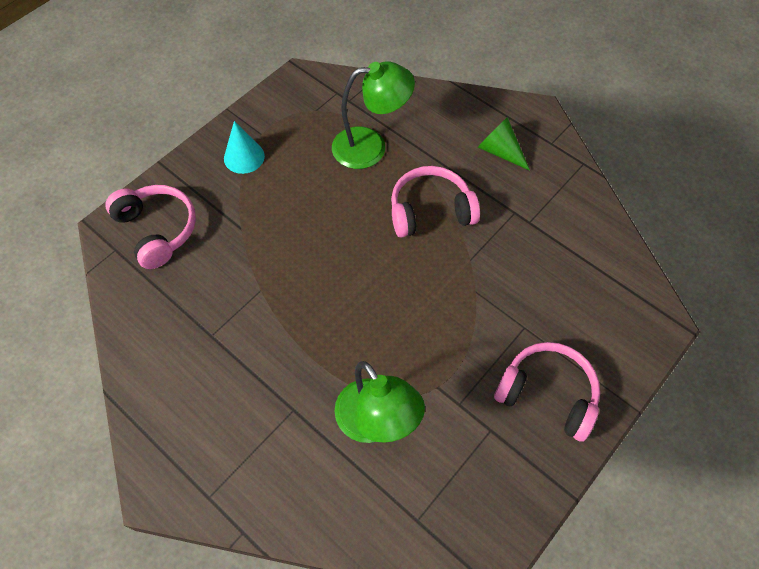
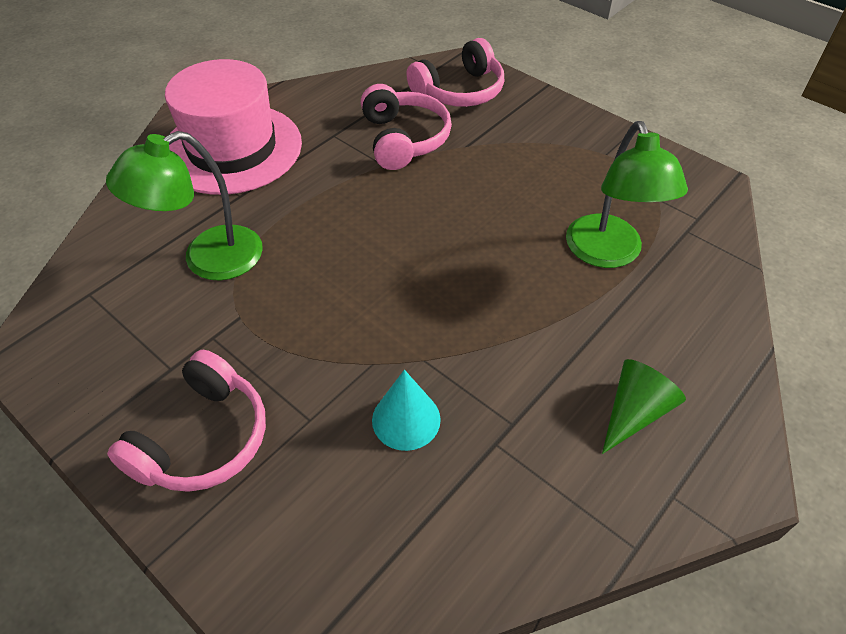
camera: 90 degrees right, 10 degrees down
(221, 428) = (232, 148): none -> pink hat
(244, 157) = (566, 142): turquoise cone -> turquoise cone (406, 419)
(430, 211) = (504, 317): pink headphones -> pink headphones (403, 139)

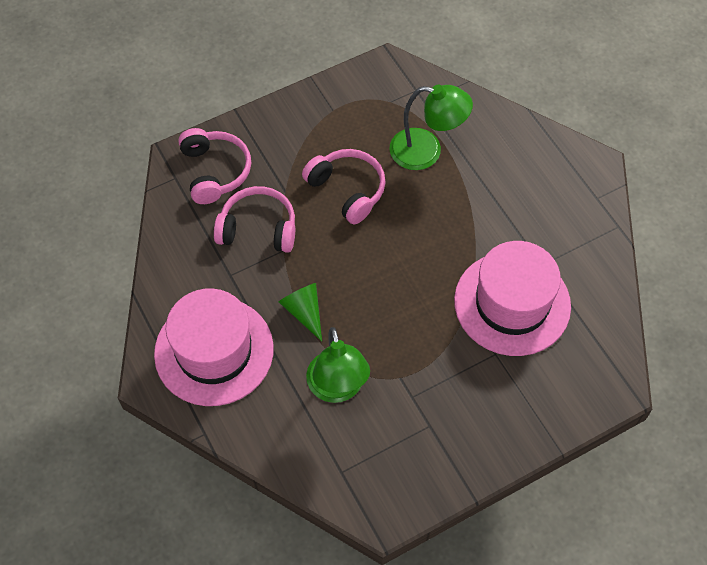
camera: 70 degrees left, 10 degrees up
(203, 438) = (490, 414): pink headphones -> pink headphones (347, 190)
(406, 419) = (512, 303): turquoise cone -> pink hat
(634, 412) = (544, 191): green cone -> green cone (304, 312)

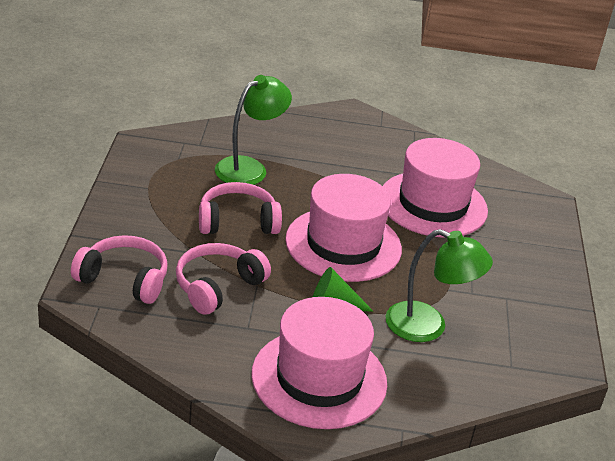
camera: 60 degrees left, 25 degrees down
(388, 273) = (343, 244): none -> pink hat

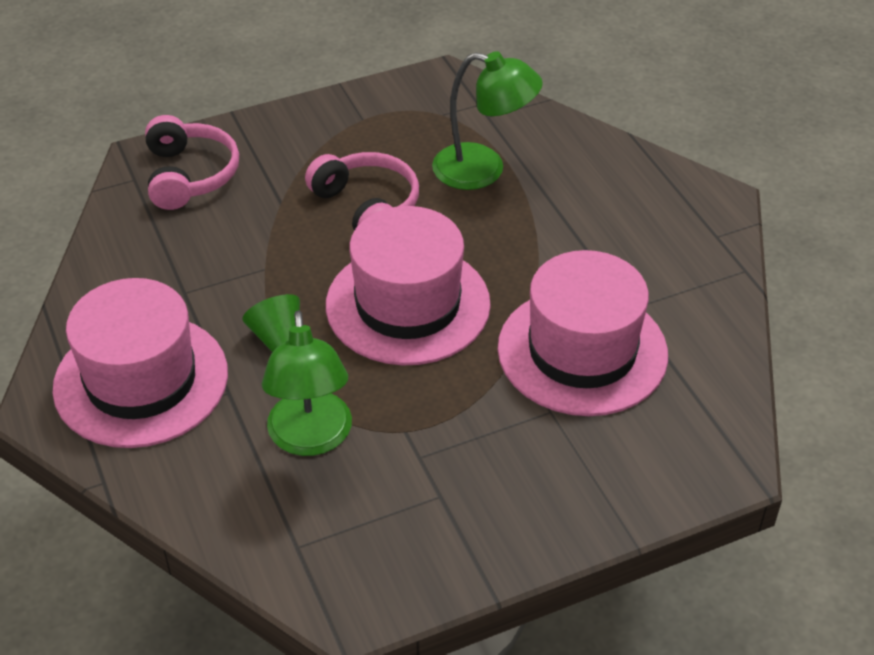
camera: 65 degrees right, 10 degrees up
(218, 286) = (235, 242): pink headphones -> none

